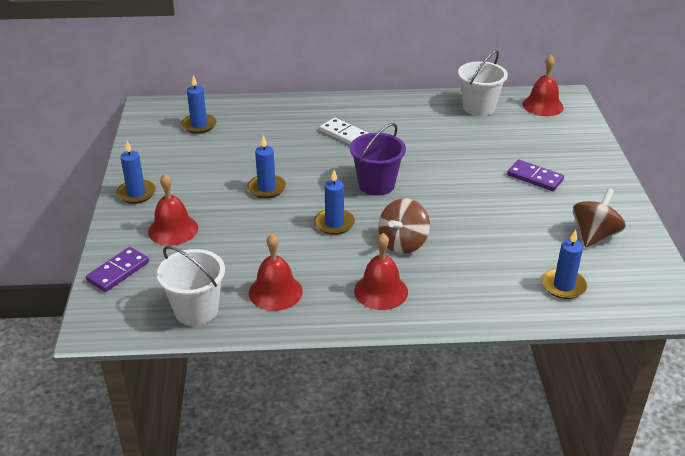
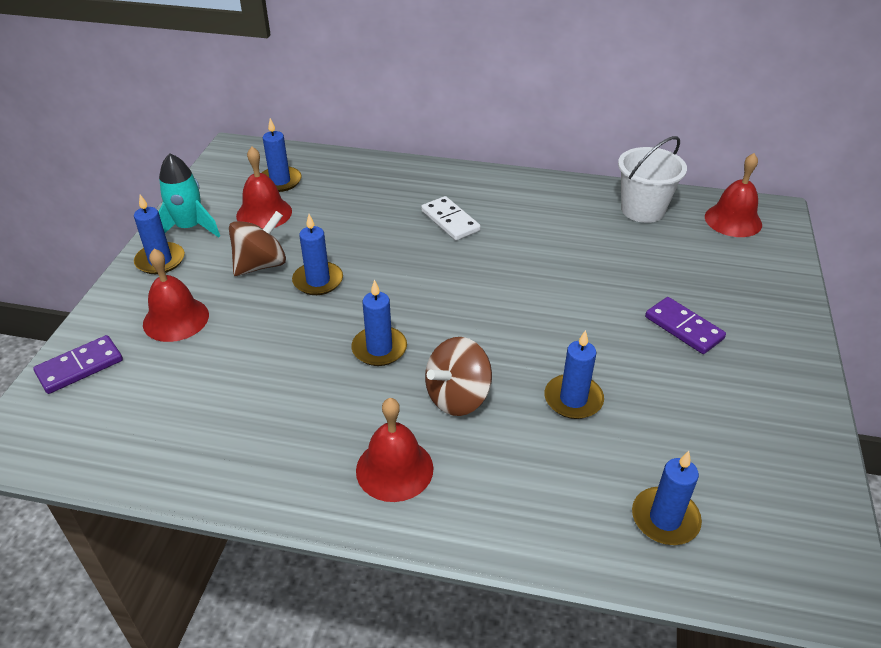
camera: 15 degrees right, 5 degrees up
(145, 168) = (189, 228): none -> turquoise rocket
(196, 310) = (141, 446): white bucket -> none
(275, 292) = (254, 439): red bell -> red bell (264, 213)
(376, 185) = (460, 300): purple bucket -> none
(480, 231) = (573, 399): none -> blue candle
(594, 235) = (742, 439): brown spinning top -> brown spinning top (261, 265)

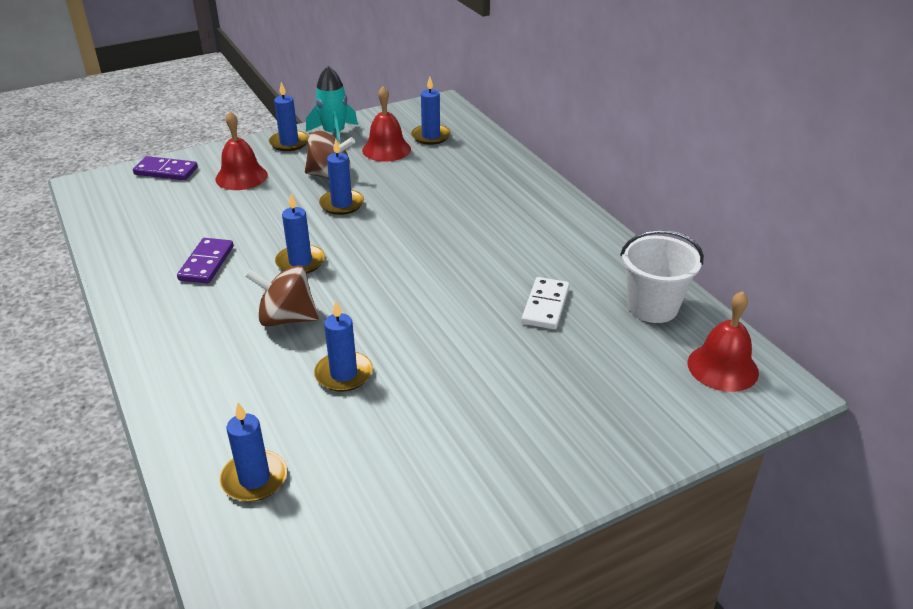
camera: 50 degrees right, 5 degrees down
(394, 469) = (188, 325): red bell -> none
(450, 221) = (487, 222): white domino -> white domino (545, 306)
(683, 328) = (507, 399): purple domino -> purple domino (206, 263)

